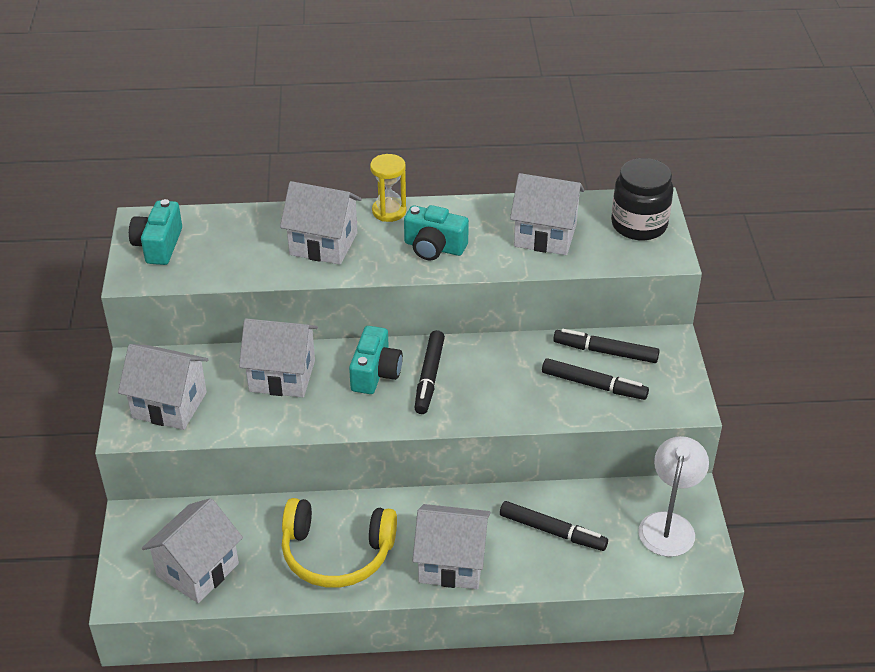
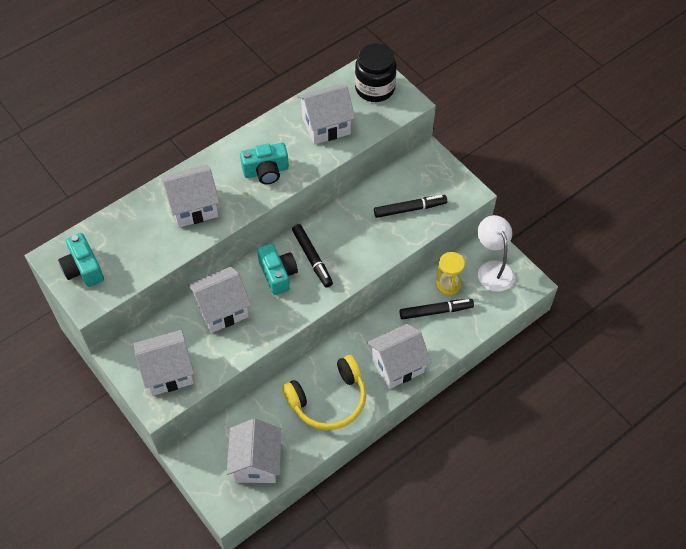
camera: 35 degrees left, 15 degrees up
(389, 211) = (215, 159): yellow hourglass -> yellow hourglass (448, 284)
(605, 352) = (399, 182): black marker -> none

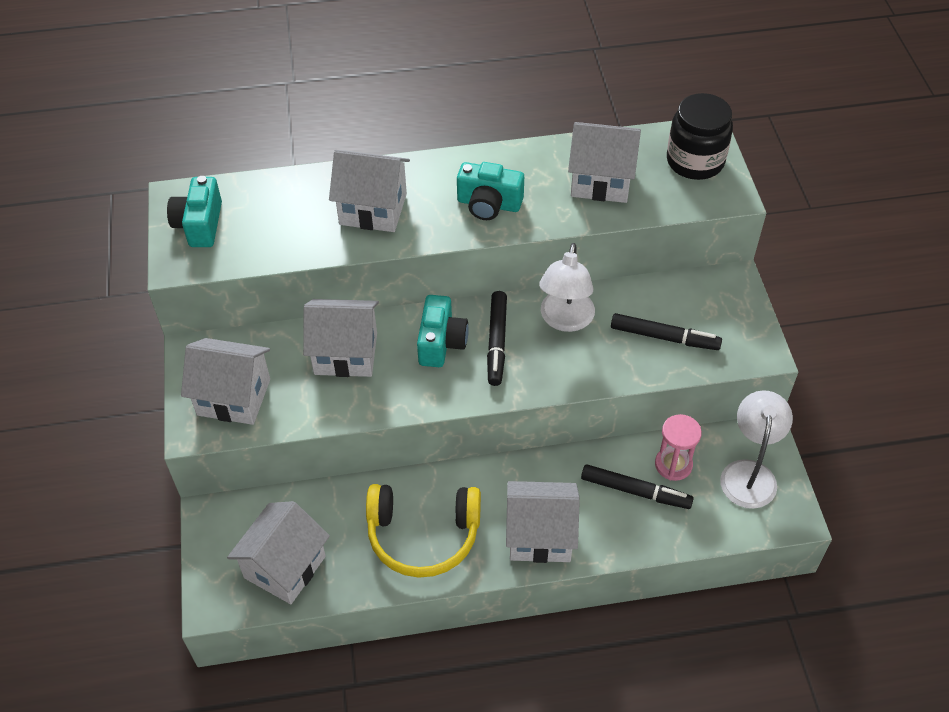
camera: 30 degrees right, 5 degrees down
(345, 225) = (565, 320): none -> white lamp
(448, 284) = (673, 465): yellow hourglass -> pink hourglass

